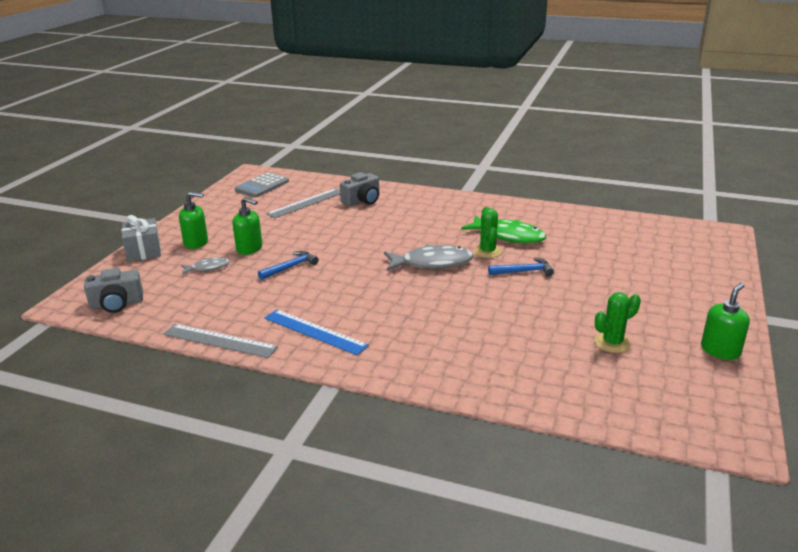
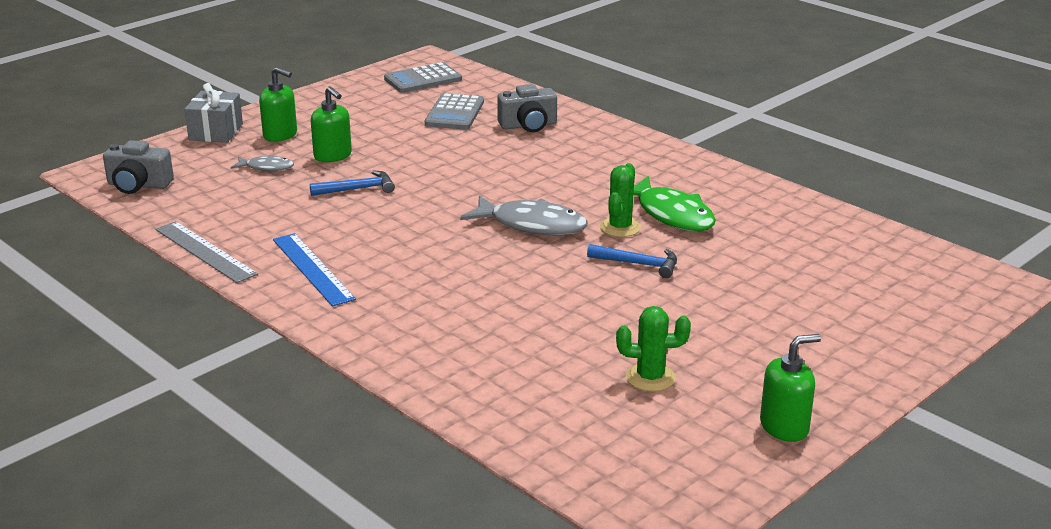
camera: 25 degrees right, 0 degrees up
(306, 203) = (455, 113): grey ruler -> grey calculator

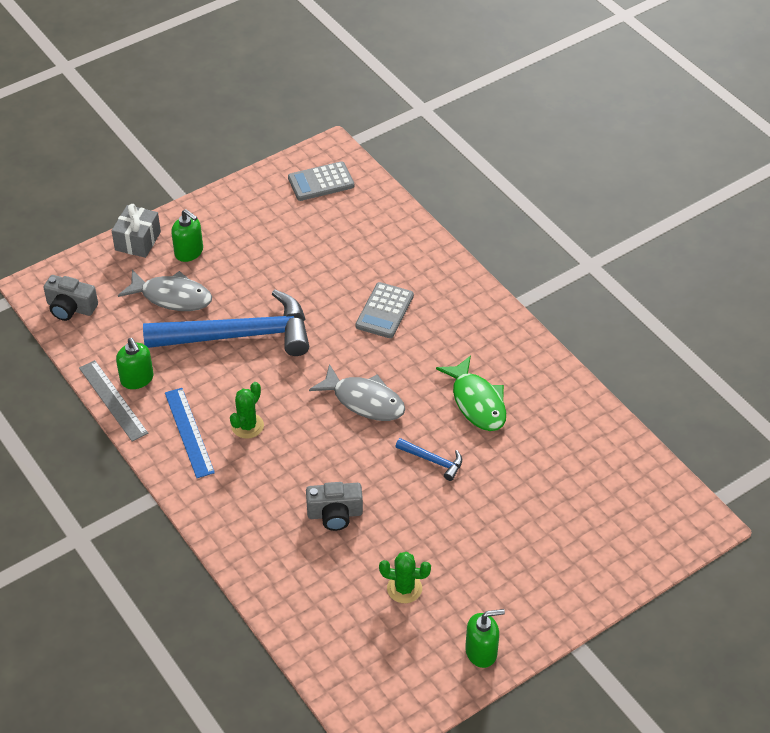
camera: 10 degrees right, 20 degrees up
(266, 167) = (172, 297): grey fish -> grey fish, size x1.88
(333, 156) = (226, 287): green soap dispenser -> green soap dispenser (137, 379)
(357, 189) = (239, 335): blue hammer -> blue hammer, size x2.49
(455, 113) = (337, 238): grey calculator -> grey calculator (385, 311)
(528, 125) = (394, 264): grey camera -> grey camera (335, 514)
(620, 227) = (432, 413): green cactus -> green cactus (247, 426)

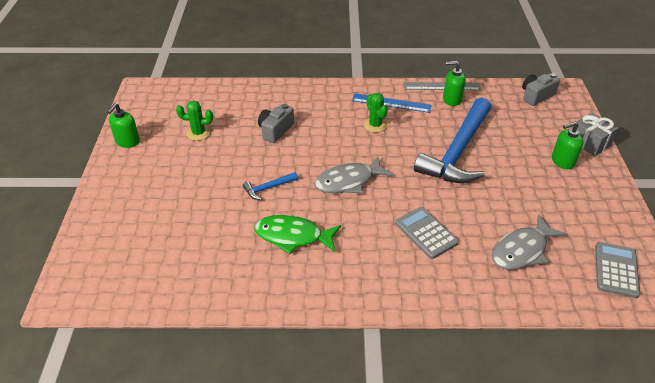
camera: 125 degrees right, 5 degrees down
(172, 297) = (518, 137): grey fish -> grey fish (522, 250)
(404, 588) = (198, 133): green cactus -> green cactus turned 45 degrees clockwise

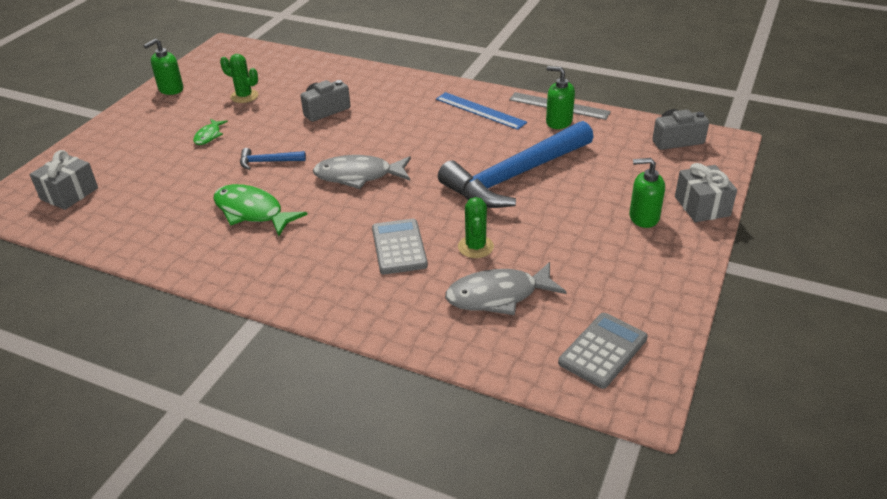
camera: 25 degrees right, 5 degrees down
(120, 265) = (69, 194): none -> grey gift
(199, 177) = (209, 136): none -> green fish
(375, 125) = (440, 128): green cactus -> green cactus (475, 247)

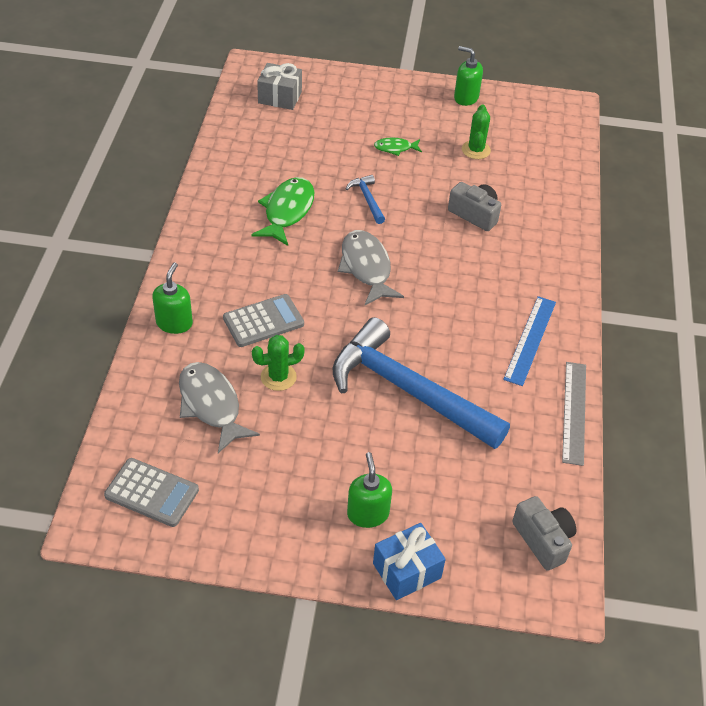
camera: 70 degrees right, 10 degrees up
(558, 122) = (536, 416): green soap dispenser -> green soap dispenser (174, 323)
(702, 206) = (407, 570): grey gift -> blue gift

